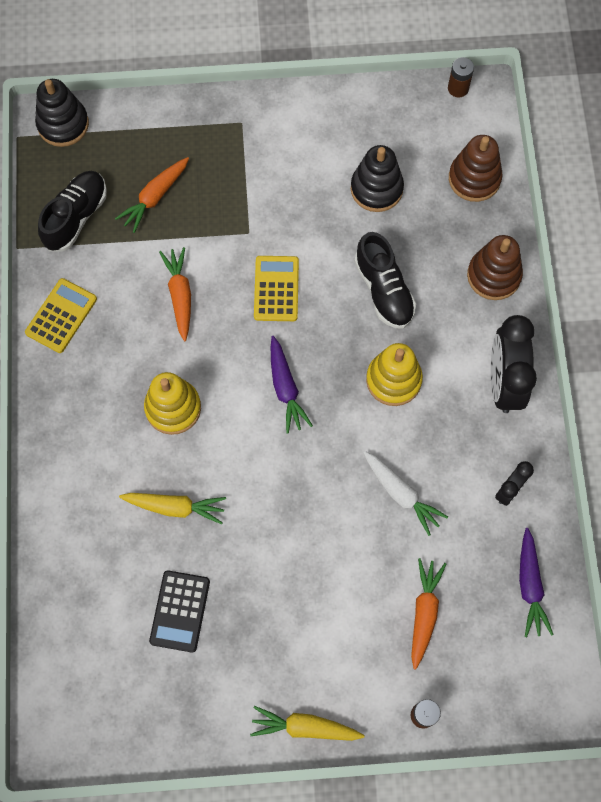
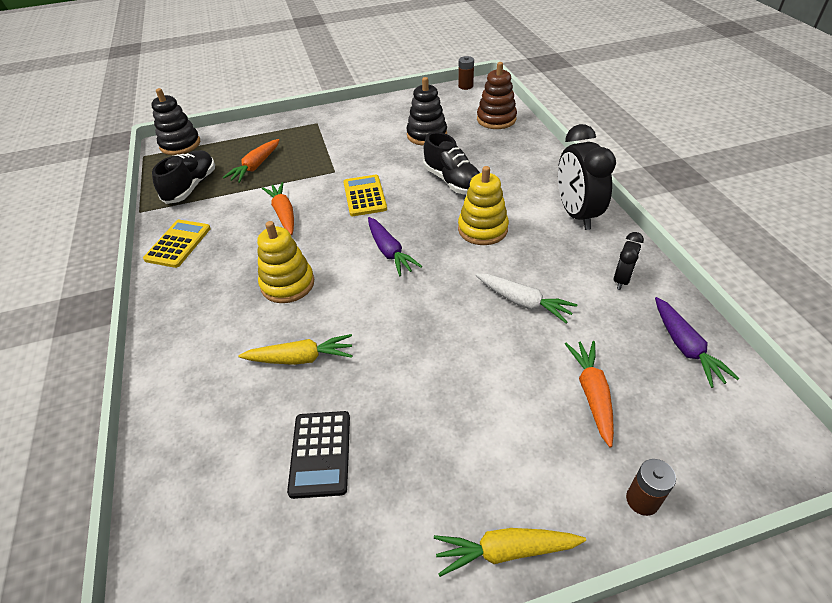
camera: 10 degrees left, 25 degrees down
(493, 276) = (535, 160): brown stacking toy -> none

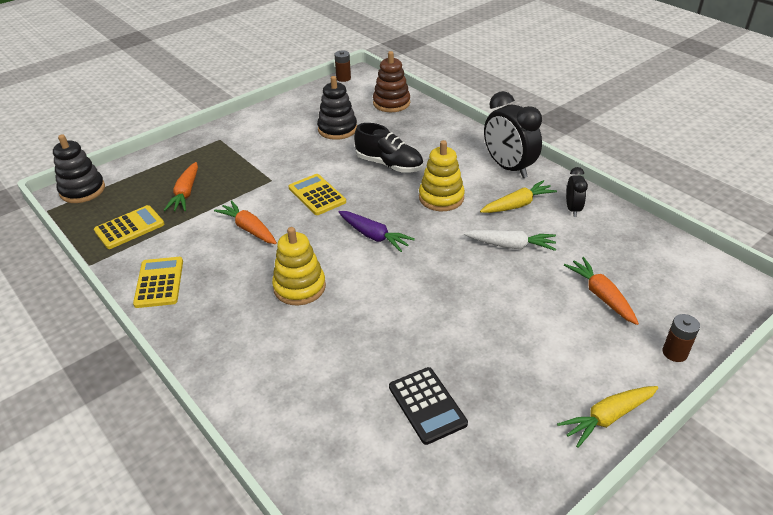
camera: 25 degrees left, 5 degrees down
(191, 187) = (129, 228): black shoe -> yellow calculator
(300, 358) = (357, 342): yellow carrot -> yellow carrot (517, 205)
(685, 347) = (644, 244): purple carrot -> none

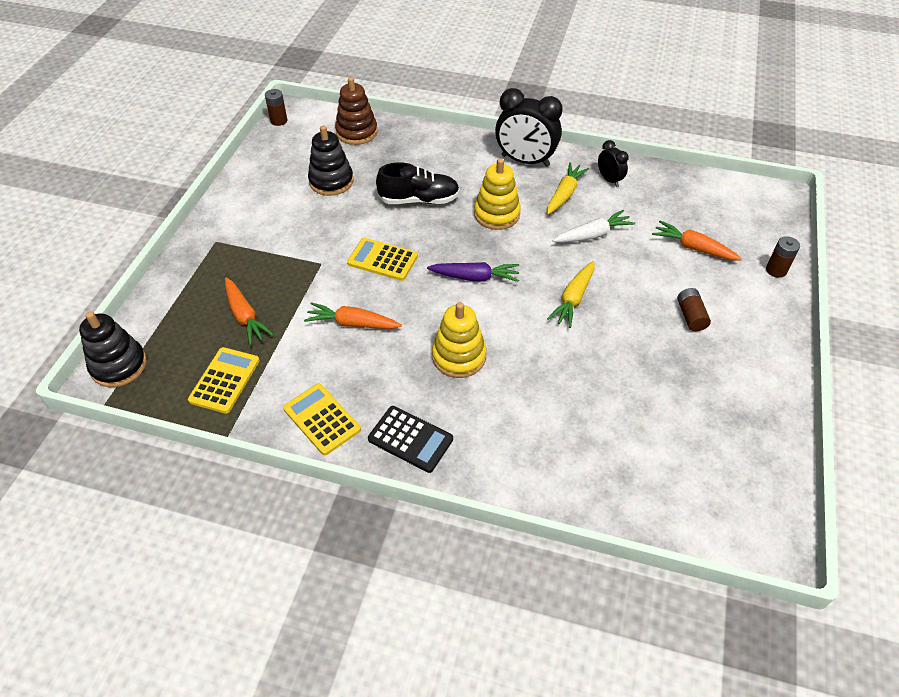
camera: 35 degrees left, 10 degrees up
(427, 405) = (656, 402): black calculator -> black calculator (410, 439)
(537, 351) = (690, 316): none -> brown battery
(608, 418) = (777, 343): yellow carrot -> yellow carrot (573, 299)

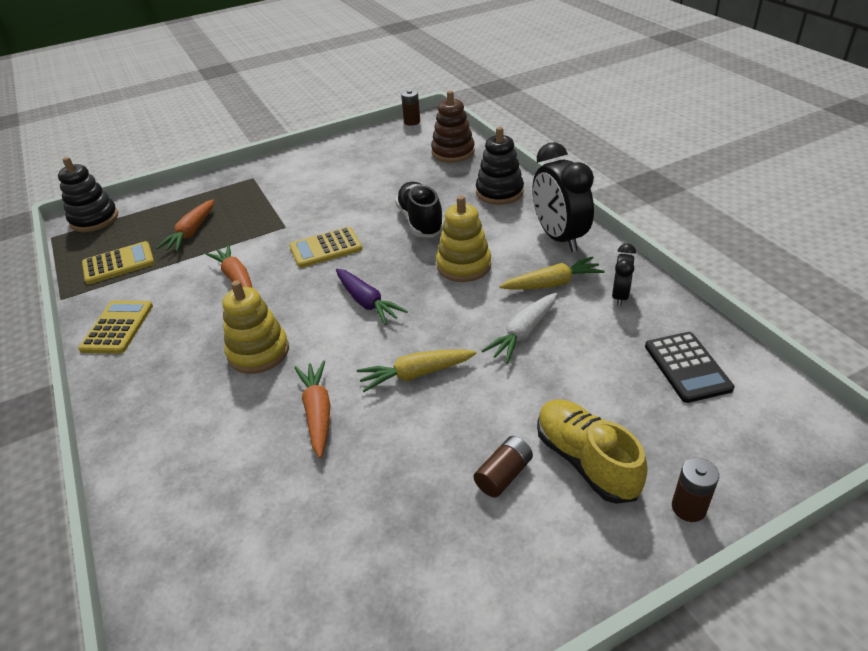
camera: 50 degrees right, 10 degrees down
(331, 181) = (380, 177): black stacking toy -> black stacking toy (499, 192)
(382, 260) = (325, 248): yellow calculator -> yellow calculator turned 90 degrees counterclockwise
(410, 439) = (134, 385): black calculator -> black calculator (687, 367)
(419, 200) = (420, 221): black shoe -> black shoe turned 150 degrees counterclockwise
(592, 235) = (523, 333): white carrot -> white carrot turned 105 degrees clockwise
(693, 248) = (615, 413): orange carrot -> orange carrot (318, 413)
(713, 281) = (585, 461): none -> yellow shoe

